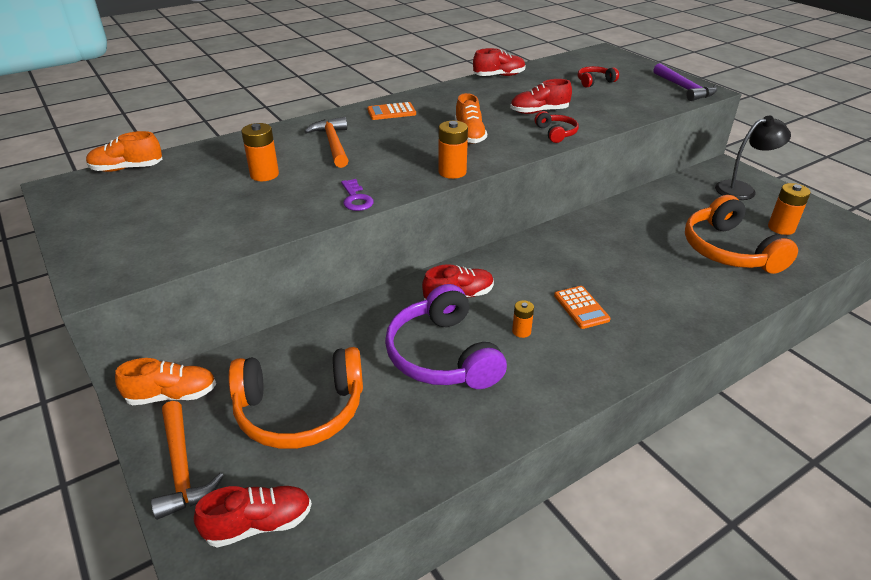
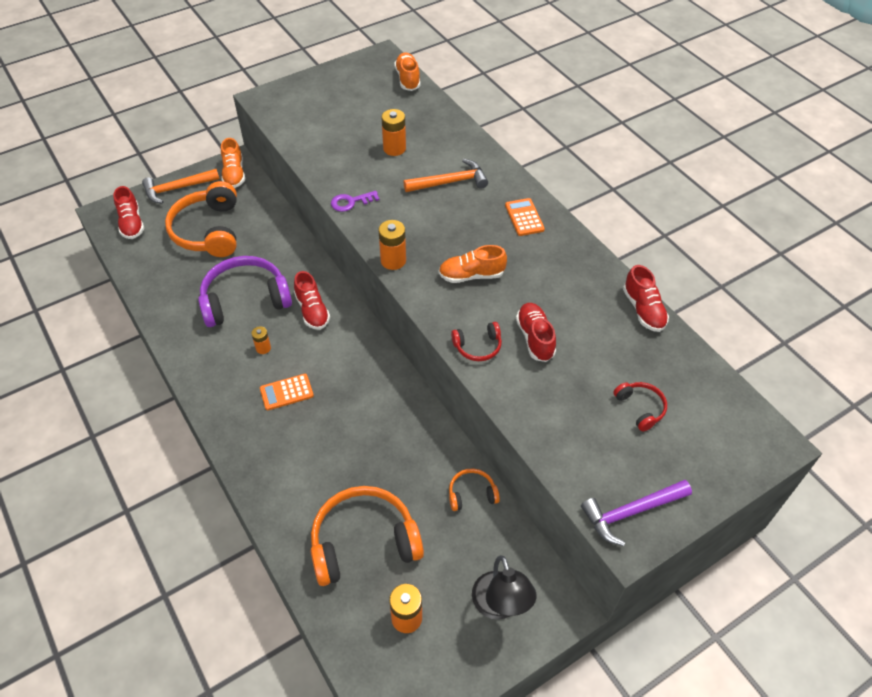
camera: 90 degrees right, 15 degrees up
(653, 199) = (471, 494): none -> orange headphones

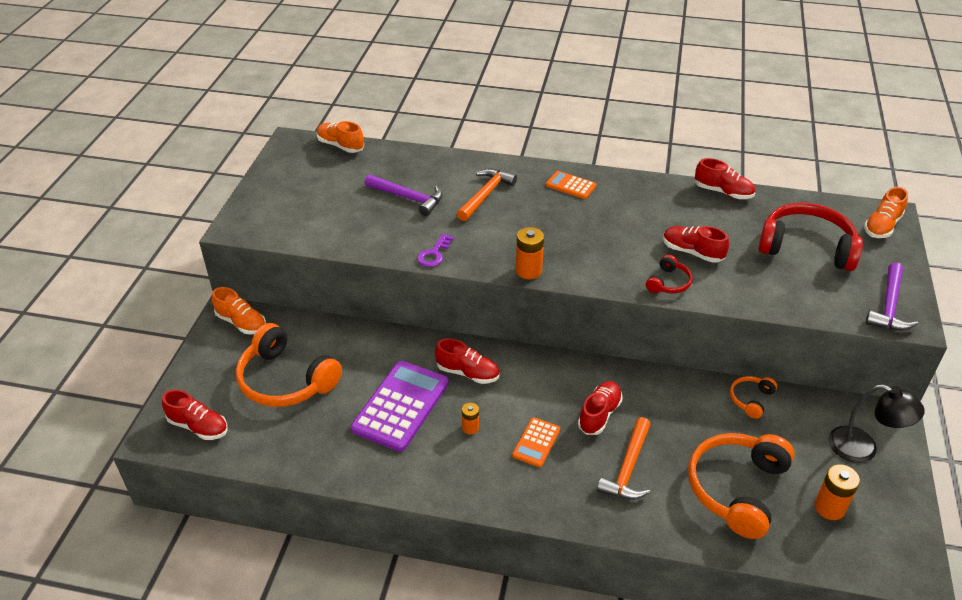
camera: 45 degrees left, 10 degrees down
(177, 188) = (202, 369): orange hammer -> orange hammer (628, 468)
(245, 299) = (400, 406): purple headphones -> purple calculator
(351, 409) = (599, 414): none -> red shoe
(394, 148) = (408, 198): orange battery -> purple hammer
(471, 275) = (595, 243): orange shoe -> orange shoe (882, 226)
(640, 408) = (806, 247): red headphones -> red headphones, size x2.11

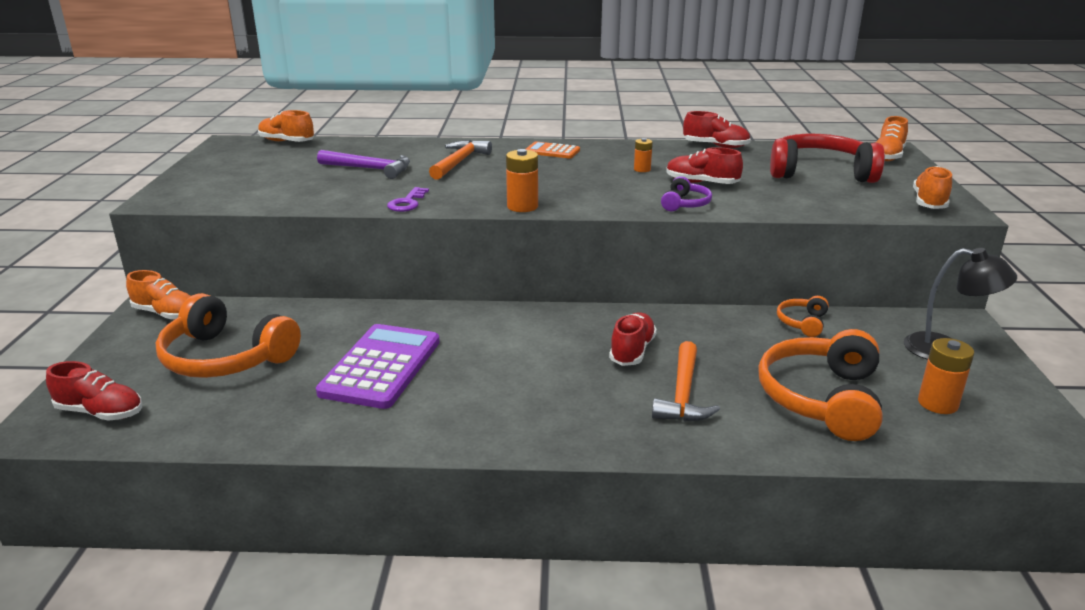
camera: 10 degrees left, 15 degrees down
(467, 373) = (461, 331): red shoe -> none
(470, 428) = (474, 378): orange battery -> orange battery (642, 169)
(536, 442) = (562, 382): orange calculator -> none
(668, 283) = (685, 204): red headphones -> purple headphones
(889, 306) = (929, 202): purple hammer -> orange shoe

